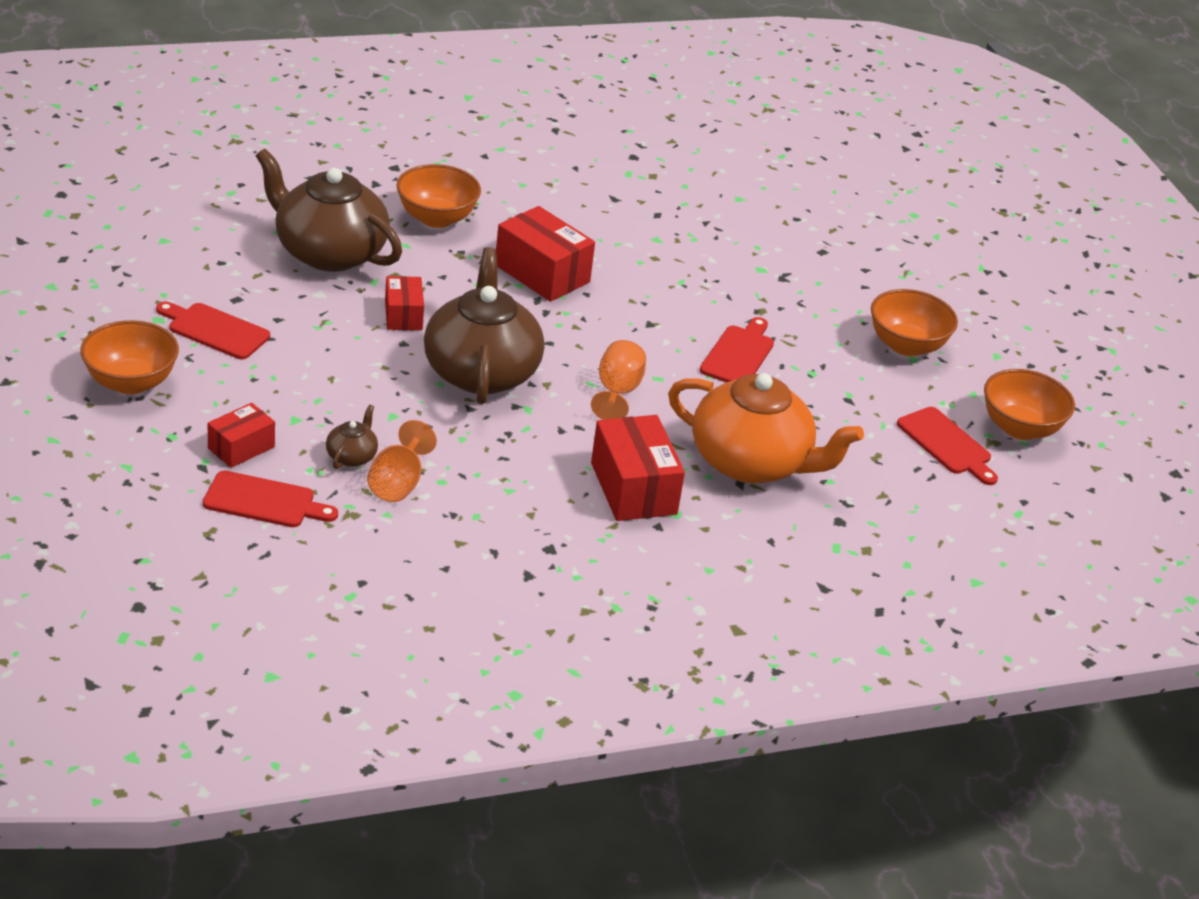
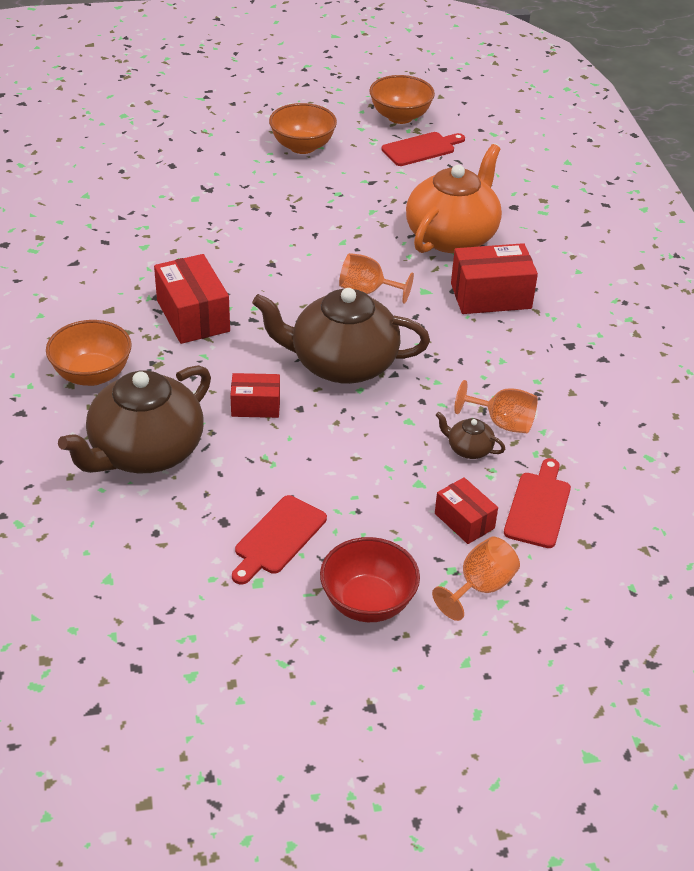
camera: 80 degrees left, 5 degrees up
(131, 382) = (368, 602): orange bowl -> red bowl
(148, 453) = (480, 587): none -> orange goblet
(542, 273) = (193, 316): red box -> red box turned 75 degrees counterclockwise
(738, 354) = (314, 224): red cutting board -> none

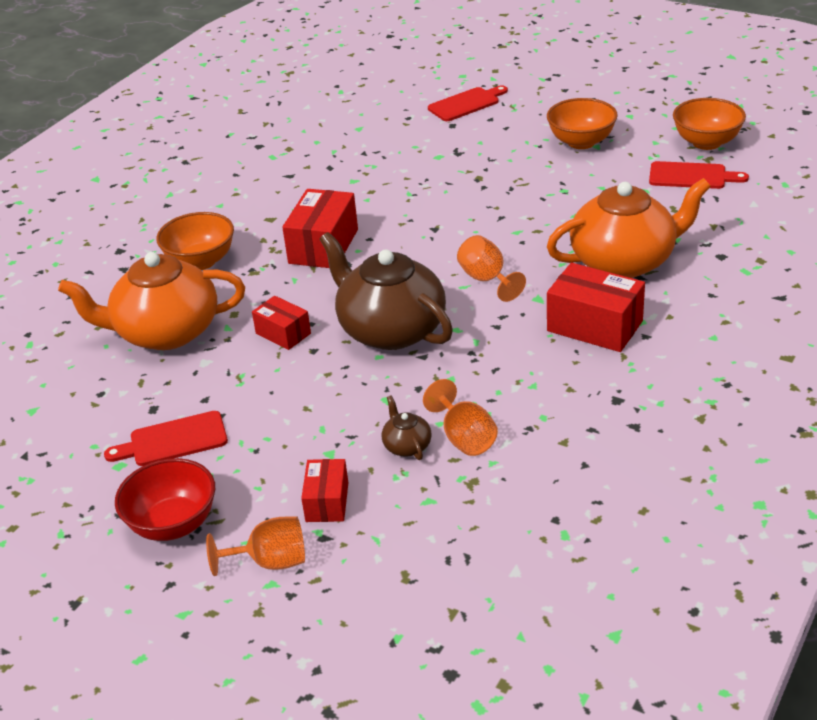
camera: 45 degrees right, 5 degrees down
(145, 451) = (166, 332): brown teapot -> orange teapot
(538, 506) = (404, 523): red cutting board -> red cutting board (466, 104)

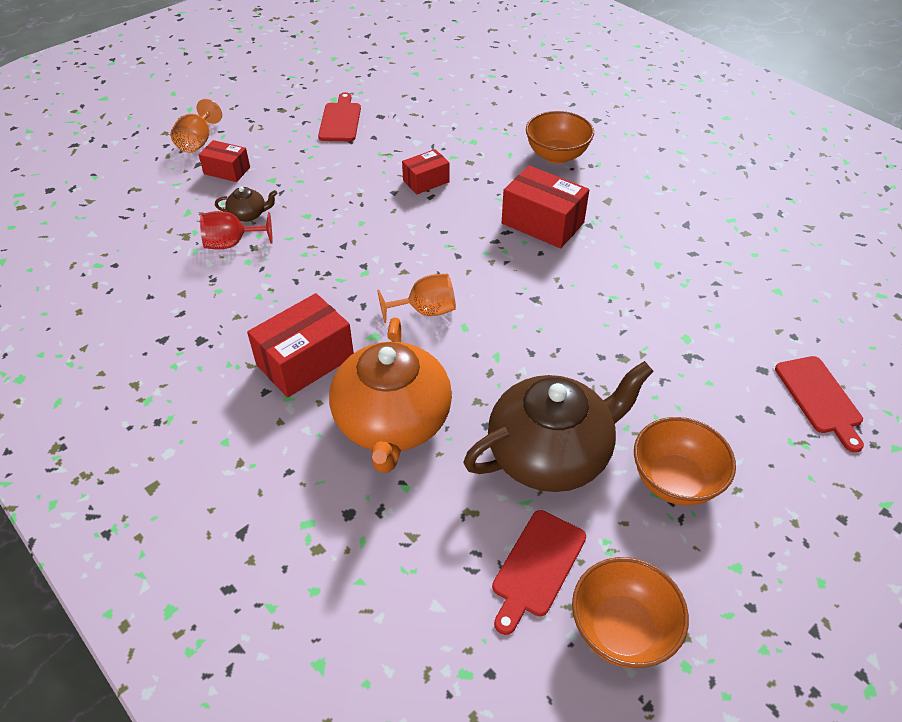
camera: 105 degrees right, 10 degrees up
(166, 332) = (466, 129): orange teapot -> none
(173, 524) = (263, 112): red bowl -> none
(390, 329) = (391, 236): brown teapot -> brown teapot (551, 454)
(464, 438) = (232, 243): orange goblet -> red goblet

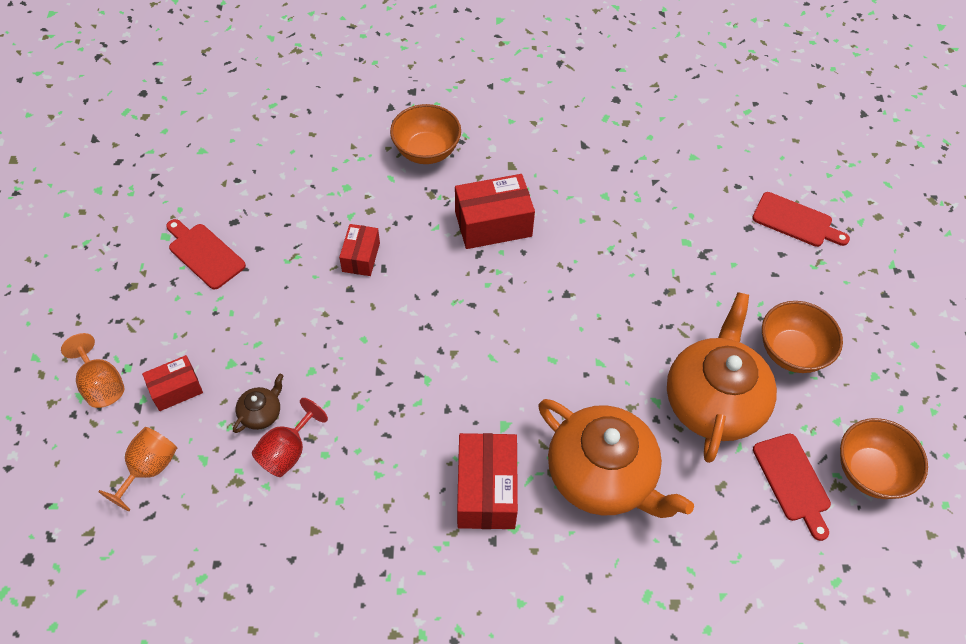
camera: 50 degrees left, 10 degrees up
(425, 311) = (511, 371): orange goblet -> orange goblet (149, 469)
(551, 454) = (713, 401): brown teapot -> orange teapot

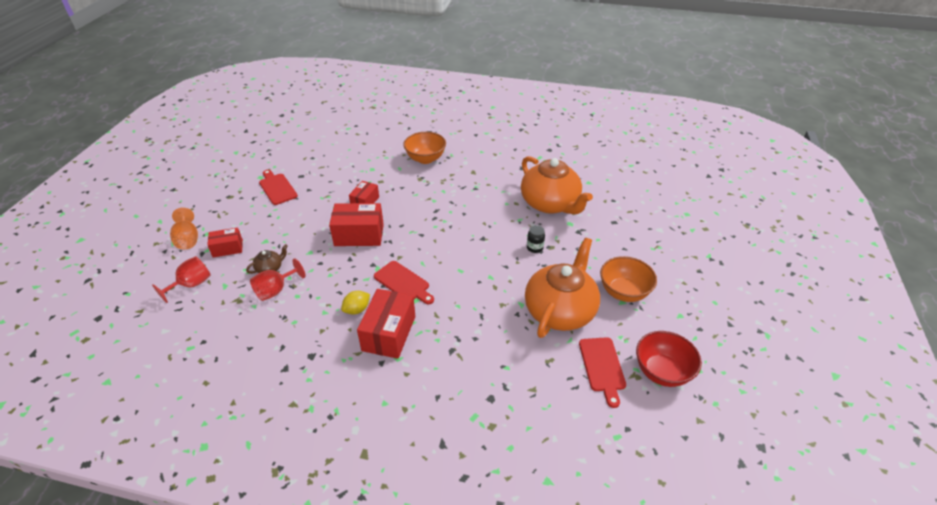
camera: 15 degrees right, 15 degrees down
(149, 469) = (191, 285): orange goblet -> red goblet
(425, 460) = (357, 309): none -> yellow lemon
(493, 224) = (451, 197): red box -> red box (359, 235)
(602, 475) = (469, 339): orange teapot -> orange teapot (550, 204)
(648, 297) = (534, 248): none -> black jar
(796, 221) = (647, 223): red cutting board -> red cutting board (403, 283)
(870, 472) = (662, 372): orange bowl -> red bowl

